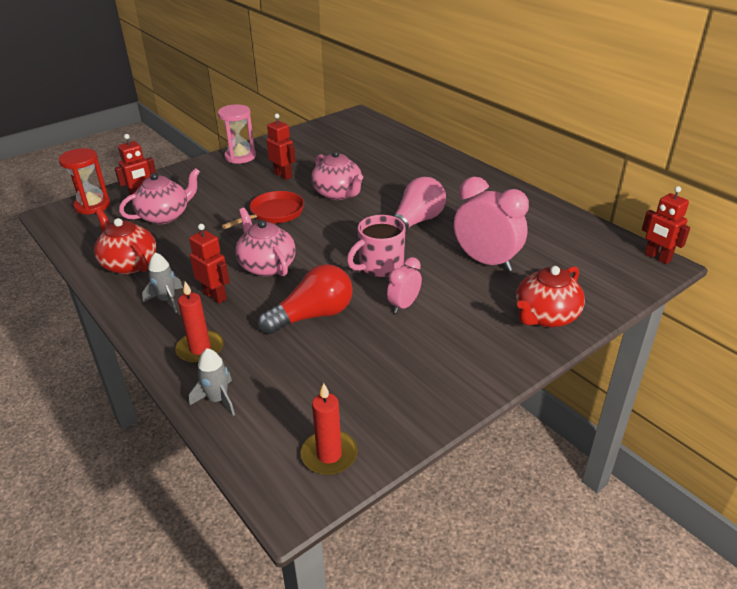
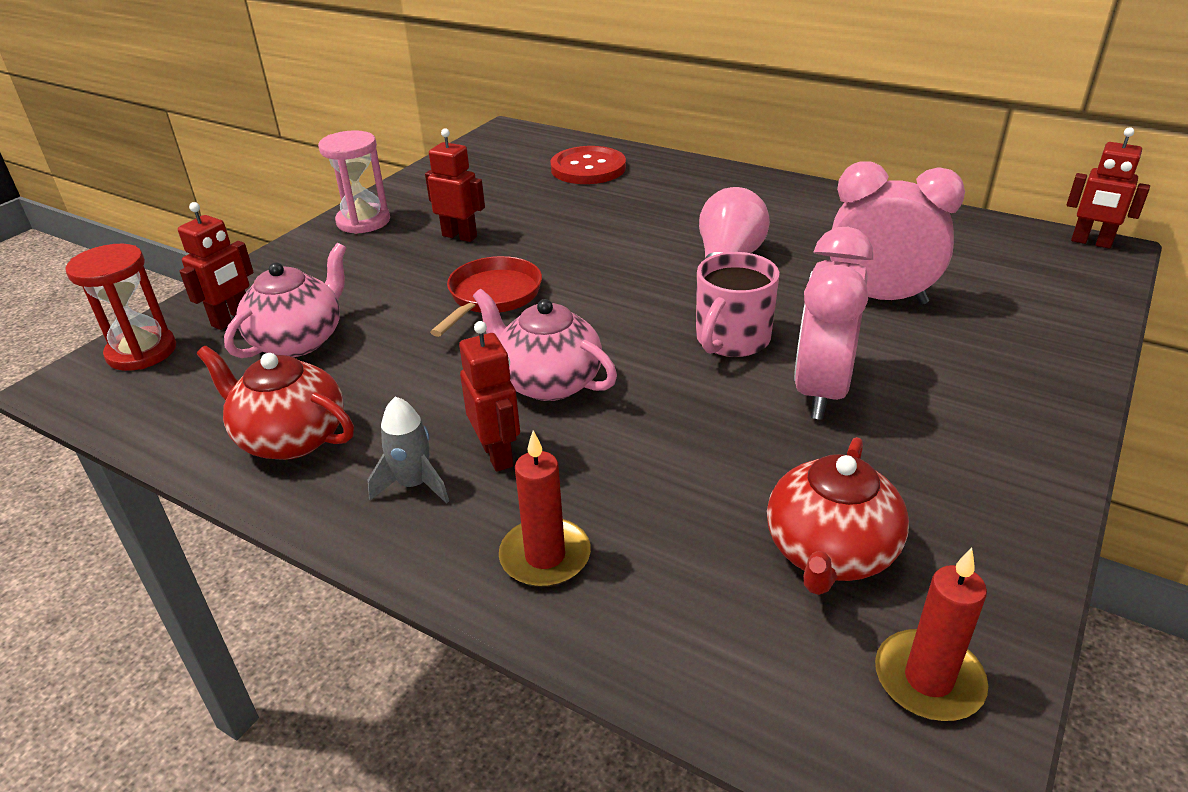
camera: 20 degrees left, 0 degrees up
(215, 296) = (498, 454): red robot -> red robot turned 45 degrees clockwise
(218, 400) = (652, 641): grey rocket -> none
(313, 316) = (693, 444): red light bulb -> none
(338, 194) = (572, 246): pink teapot -> none
(385, 147) = (588, 168): none -> red button
(404, 305) = (821, 391): pink clock -> pink clock, size x1.87
(545, 317) = (1033, 356): red teapot -> red teapot (829, 553)

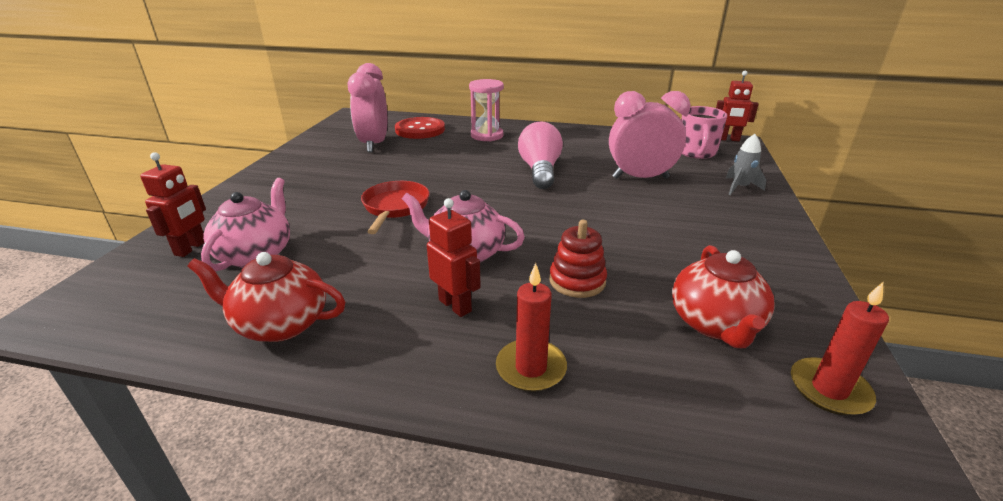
camera: 20 degrees left, 5 degrees down
(142, 352) = (114, 283): red hourglass -> none
(363, 221) = (273, 174): pink hourglass -> pink hourglass (487, 135)
(414, 485) = (401, 338): grey rocket -> grey rocket (740, 187)
(460, 236) = (352, 175): red robot -> none
(675, 451) = (577, 281): none -> red stacking toy
(731, 340) = (570, 211): pink mug -> pink mug (696, 152)
(821, 391) = (643, 231): pink clock -> pink clock (374, 144)

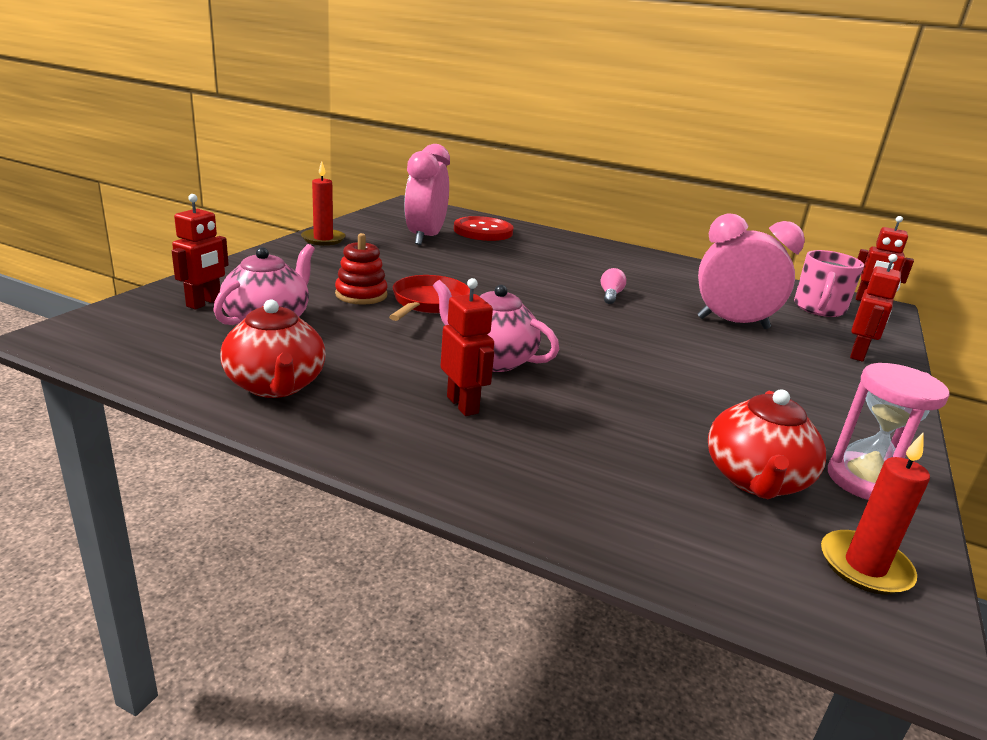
camera: 10 degrees right, 5 degrees down
(280, 324) = (276, 385): red teapot -> red teapot turned 135 degrees counterclockwise
(487, 135) = (560, 249): pink hourglass -> pink hourglass (865, 480)
(531, 368) = (524, 475): red candle -> red candle (323, 239)
(540, 171) = (610, 295): pink light bulb -> pink light bulb, size x0.47
(577, 281) = (609, 409): red stacking toy -> red stacking toy (361, 295)
(740, 187) = (858, 354): grey rocket -> red robot

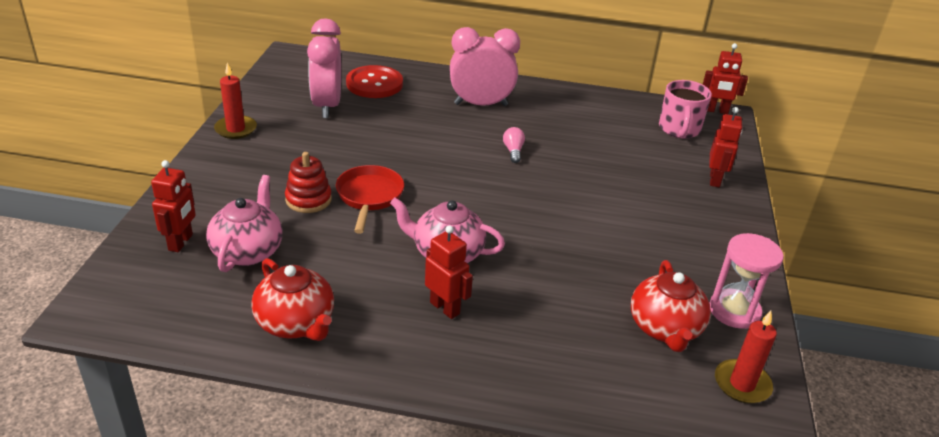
camera: 15 degrees left, 10 degrees up
(732, 323) = (617, 164): pink clock -> pink clock (481, 104)

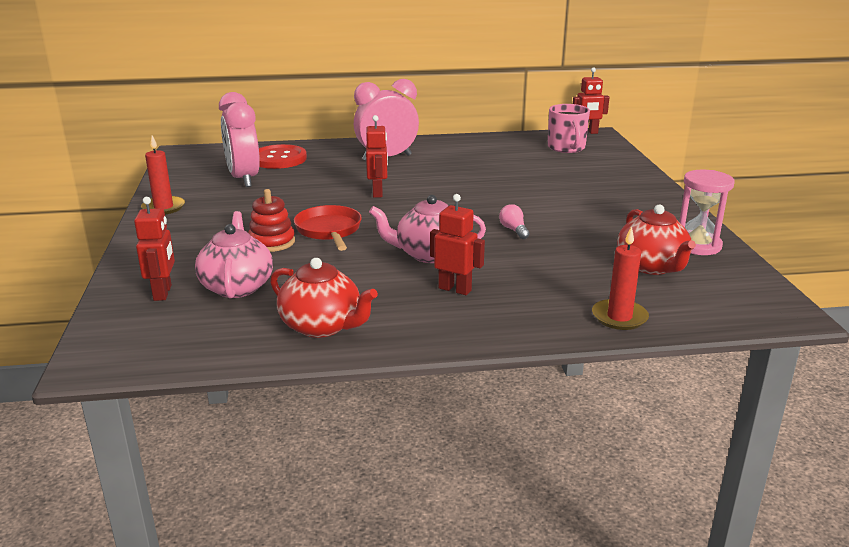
camera: 15 degrees left, 10 degrees down
(513, 151) = (438, 181): pink light bulb -> pink light bulb (514, 230)
(715, 180) = (619, 172): red robot -> red robot (378, 193)
(742, 384) = (739, 287): red candle -> red candle (619, 317)

